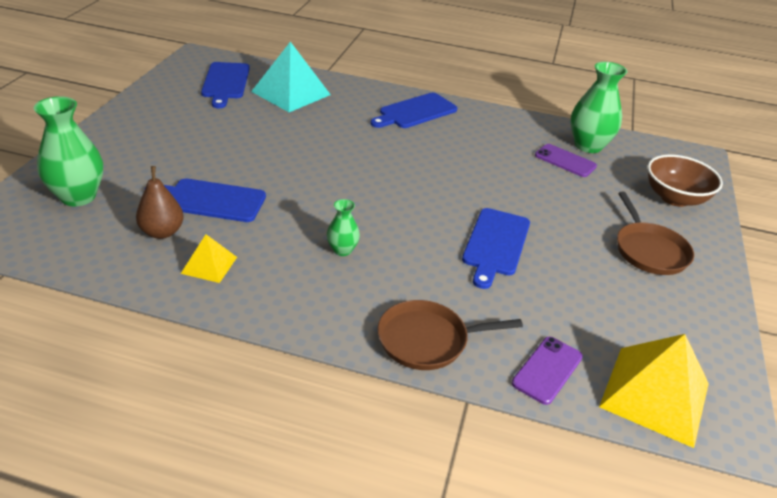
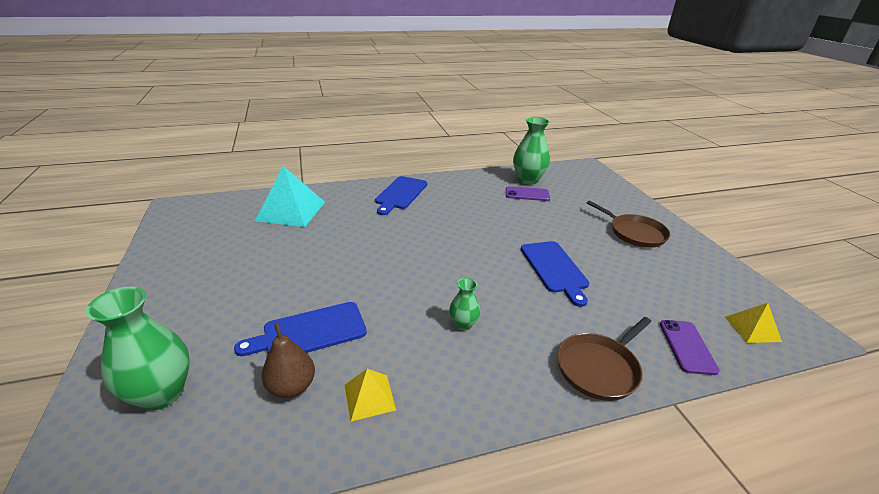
camera: 30 degrees left, 5 degrees down
(225, 82) = (224, 221): blue cutting board -> none
(654, 394) = (752, 329): yellow pyramid -> yellow pyramid, size x0.52
(675, 198) = (607, 195): brown bowl -> none

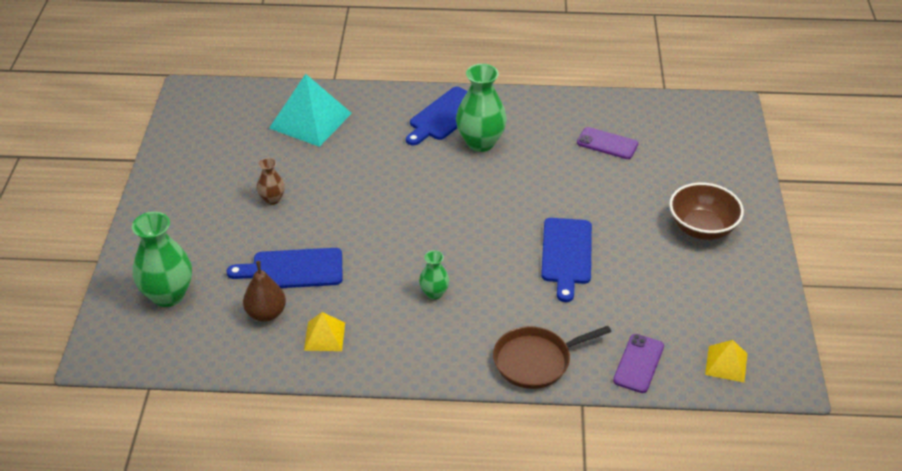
camera: 20 degrees right, 10 degrees up
(271, 272) = (272, 199): none -> brown vase
(528, 180) = (625, 119): green vase -> green vase (480, 143)
(634, 233) = (702, 228): brown pan -> brown bowl

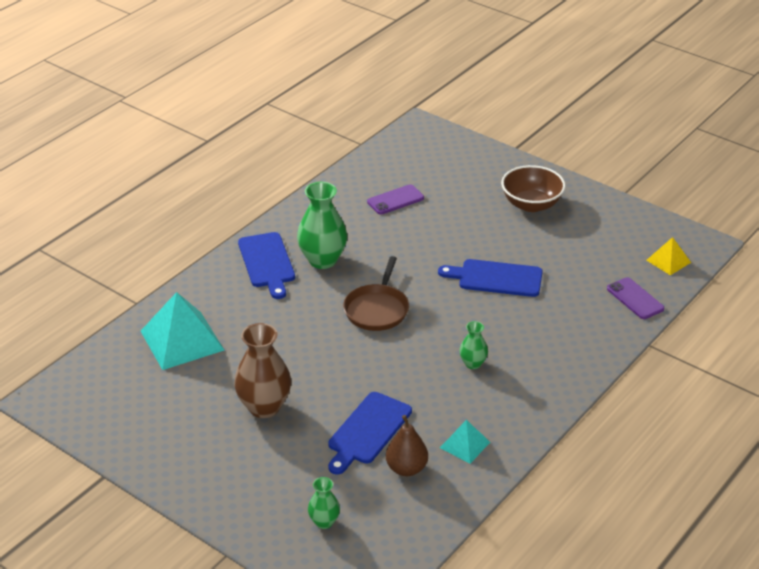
camera: 55 degrees left, 5 degrees down
(168, 295) = (324, 522): green vase -> green vase, size x0.52
(272, 199) = (264, 407): brown vase -> brown vase, size x1.91
(324, 336) = (464, 445): yellow pyramid -> turquoise pyramid
(535, 361) = (590, 345): brown pan -> brown pan (377, 309)
(566, 254) = (496, 278): blue cutting board -> blue cutting board turned 150 degrees clockwise

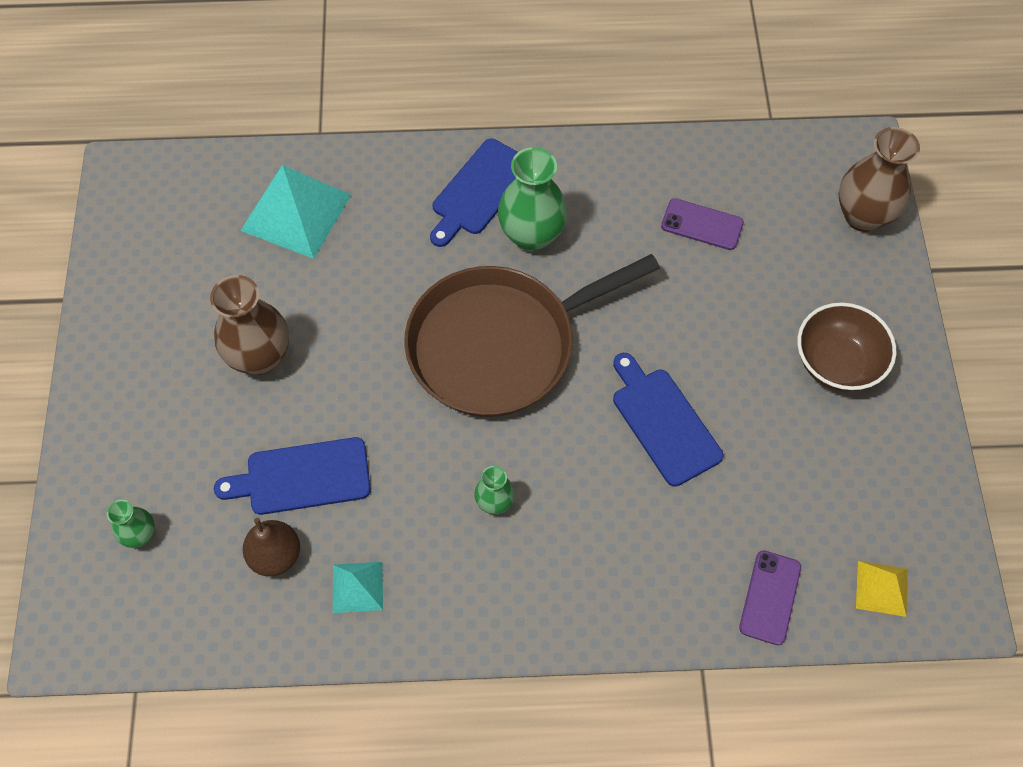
camera: 50 degrees right, 25 degrees up
(377, 309) = (499, 345): brown pan -> brown pan, size x1.84
(459, 149) = (863, 216): none -> brown vase

